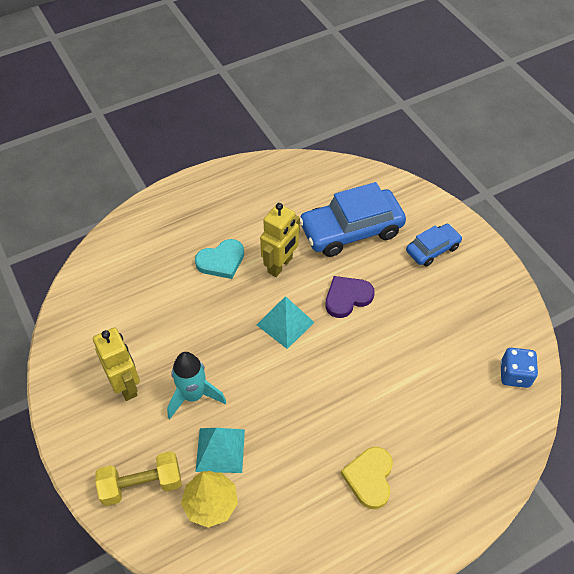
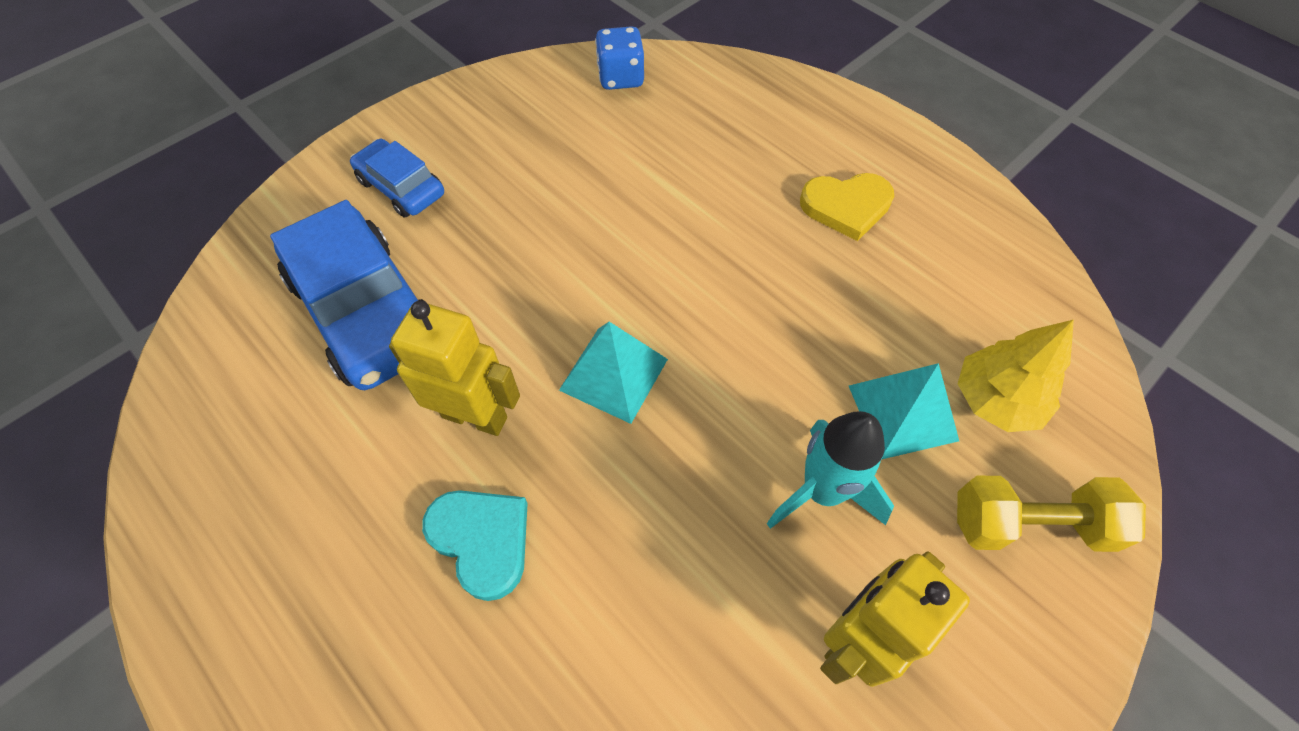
camera: 105 degrees left, 5 degrees up
(142, 485) = (1030, 524): yellow dumbbell -> yellow dumbbell turned 60 degrees counterclockwise
(347, 297) = (531, 289): purple heart -> none

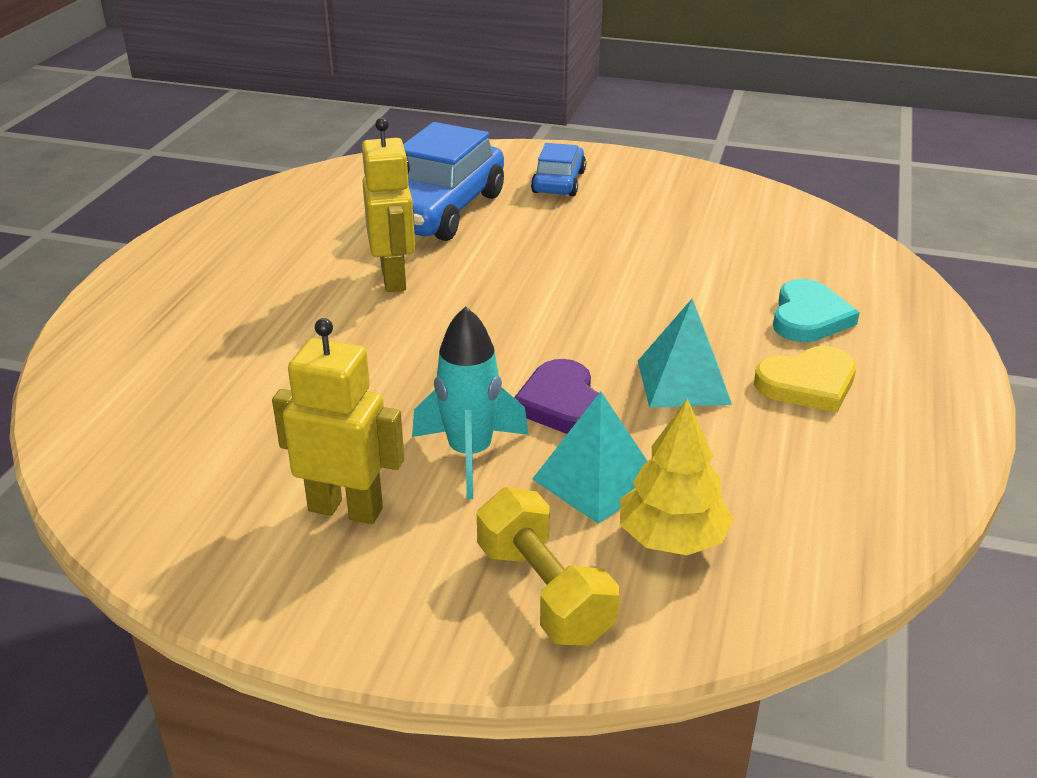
camera: 60 degrees right, 25 degrees down
(482, 540) = (301, 314): turquoise heart -> turquoise heart (809, 317)
(613, 374) = (486, 321): turquoise pyramid -> turquoise pyramid (683, 382)
(620, 78) = (799, 225): blue dice -> none
(784, 381) = (562, 404): none -> purple heart
(846, 207) = (808, 384): yellow heart -> yellow heart turned 75 degrees counterclockwise

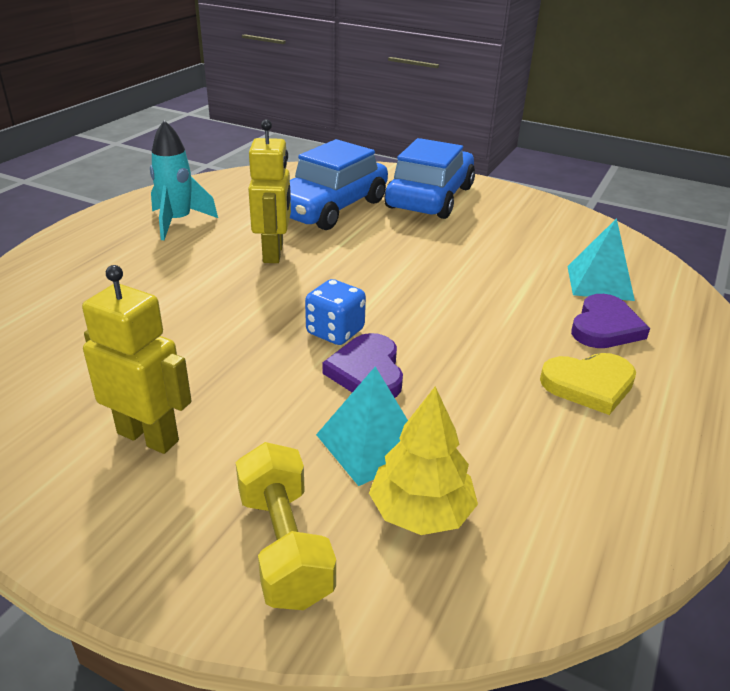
camera: 10 degrees right, 0 degrees up
(470, 454) = (272, 404): turquoise rocket -> turquoise rocket (178, 222)
(508, 364) = (335, 332): none -> blue dice
(558, 182) = (430, 197): blue car -> blue car, size x1.83
(683, 382) = (478, 367): turquoise pyramid -> turquoise pyramid (599, 282)
(809, 317) = (605, 327): turquoise heart -> purple heart

